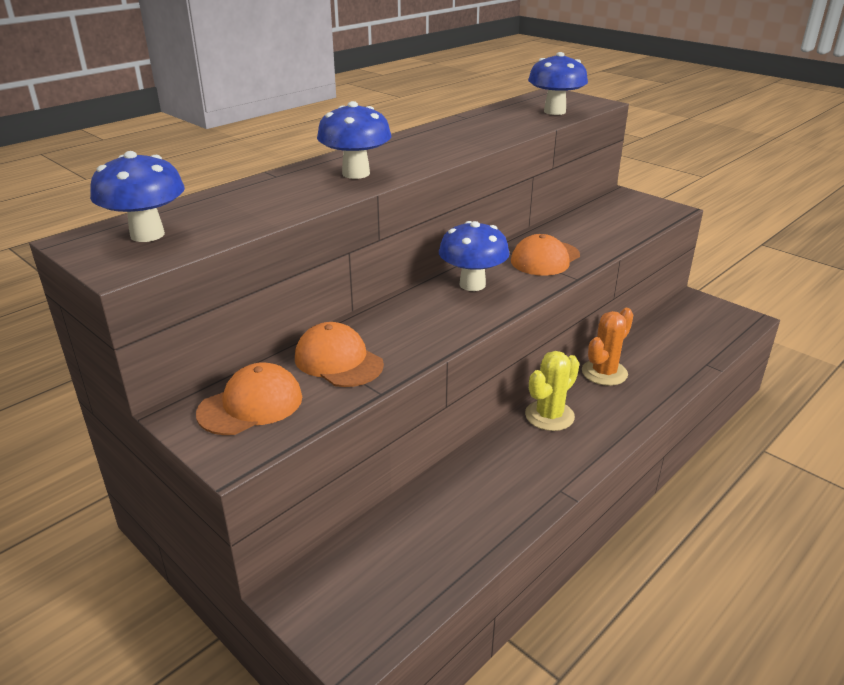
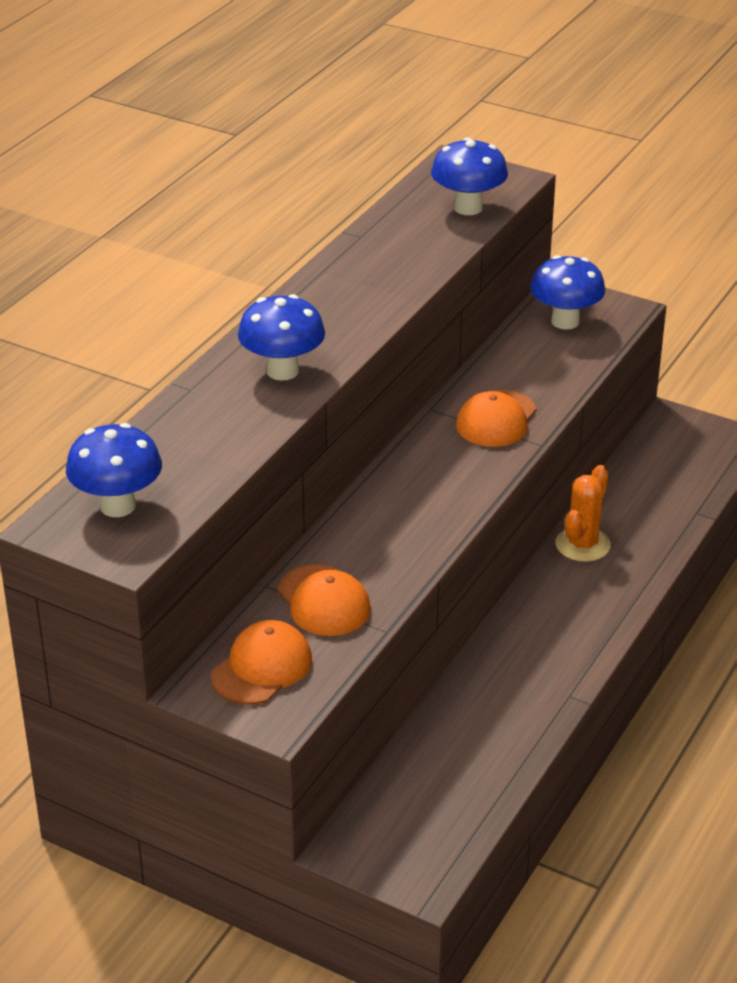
camera: 15 degrees left, 5 degrees up
(338, 361) = (324, 601): orange cap -> orange cap turned 150 degrees counterclockwise
(472, 284) = (425, 473): blue mushroom -> blue mushroom (565, 321)
(549, 416) = (535, 612): yellow cactus -> none

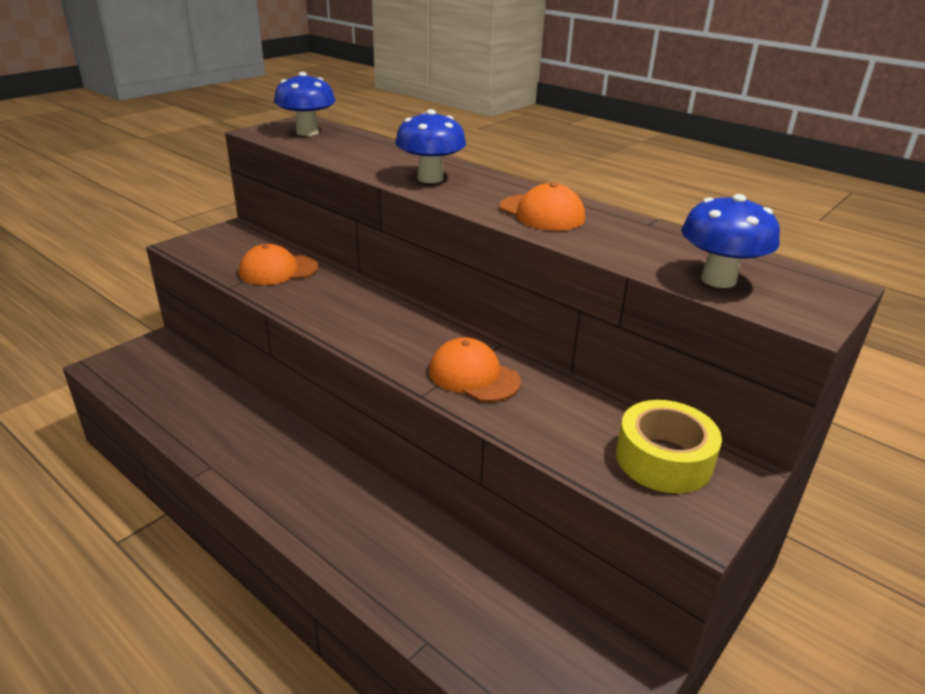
camera: 100 degrees right, 5 degrees down
(262, 667) = (232, 246): orange cap -> orange cap (542, 213)
(565, 321) = (663, 459): blue mushroom -> yellow tape
(582, 544) = (403, 522): orange cactus -> none

